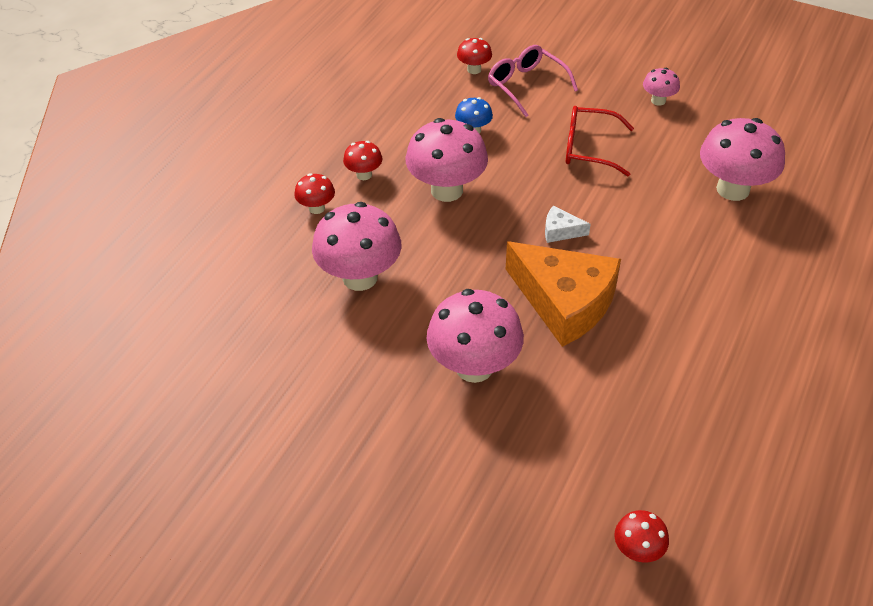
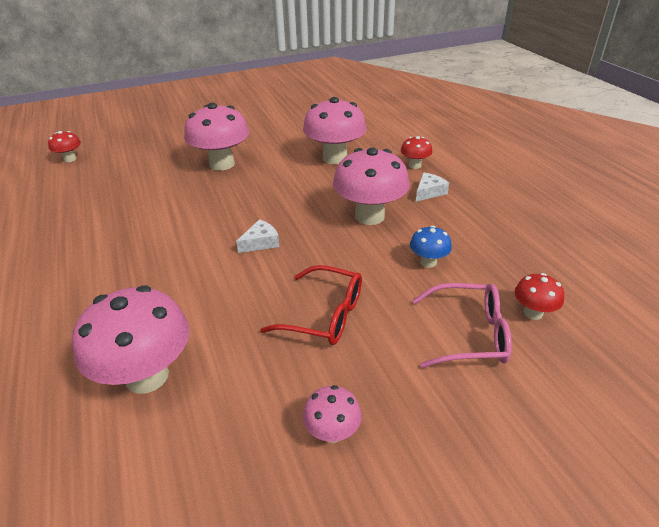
camera: 130 degrees right, 10 degrees down
(364, 175) = (429, 192): red mushroom -> white cheese
(564, 302) = (207, 211): orange cheese -> none
(588, 148) = (325, 315): red glasses -> red glasses turned 60 degrees clockwise

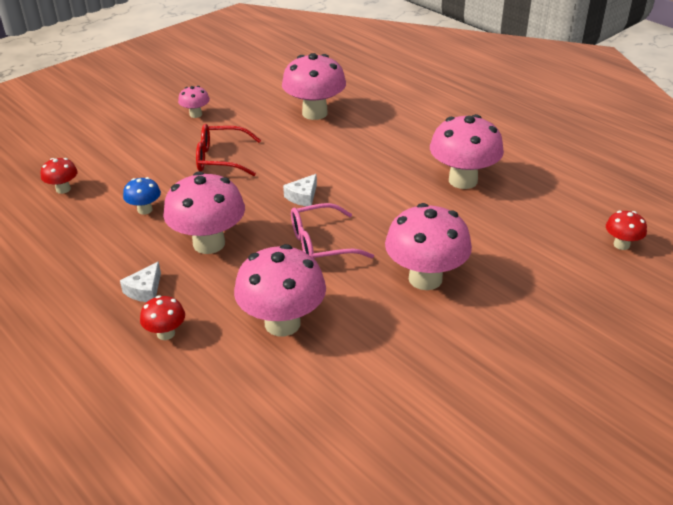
camera: 160 degrees right, 0 degrees up
(101, 227) = (463, 180): none -> pink mushroom
(469, 334) = (114, 168): pink glasses -> pink glasses (321, 244)

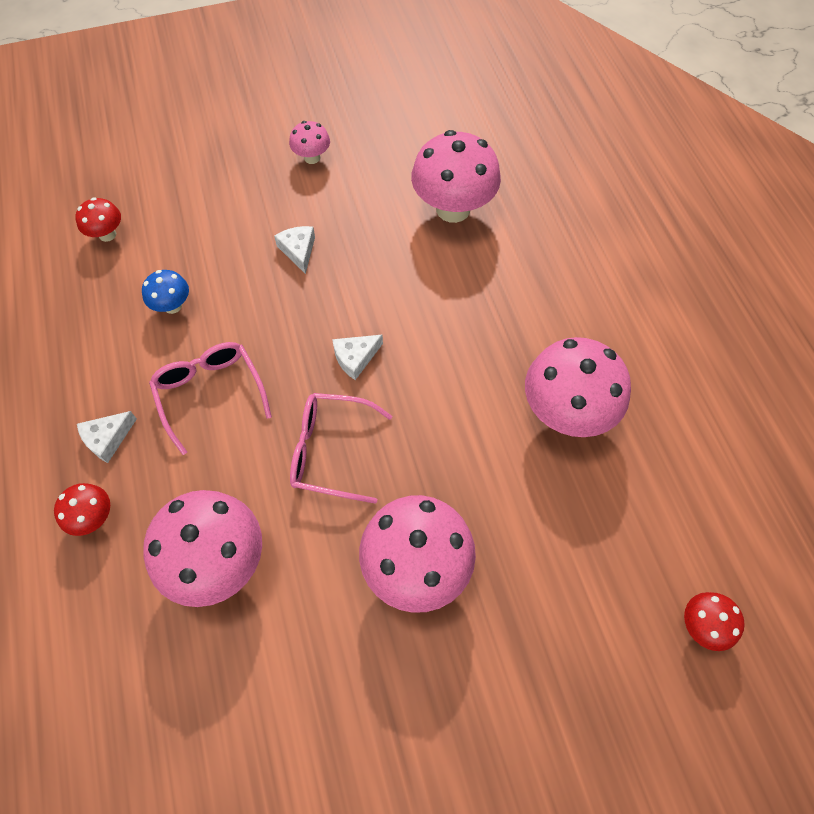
camera: 25 degrees right, 25 degrees up
(209, 243) = (210, 393): pink mushroom -> pink glasses
(221, 159) = (298, 250): red glasses -> white cheese

